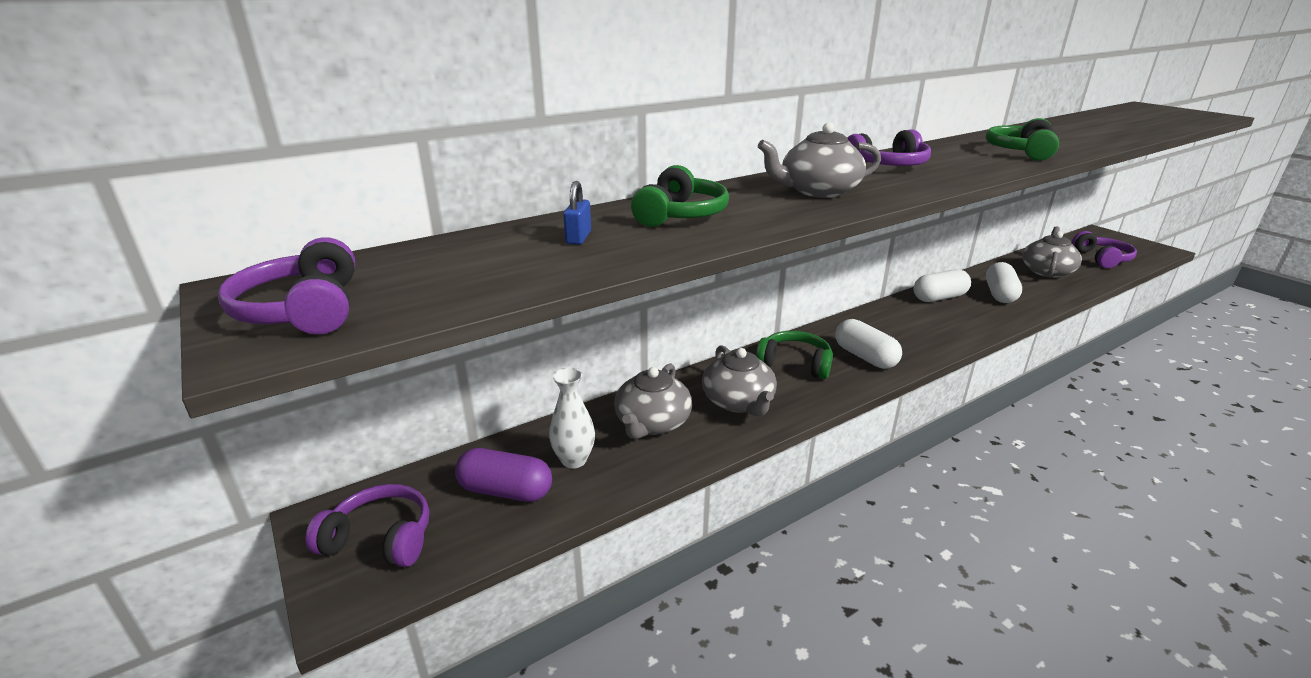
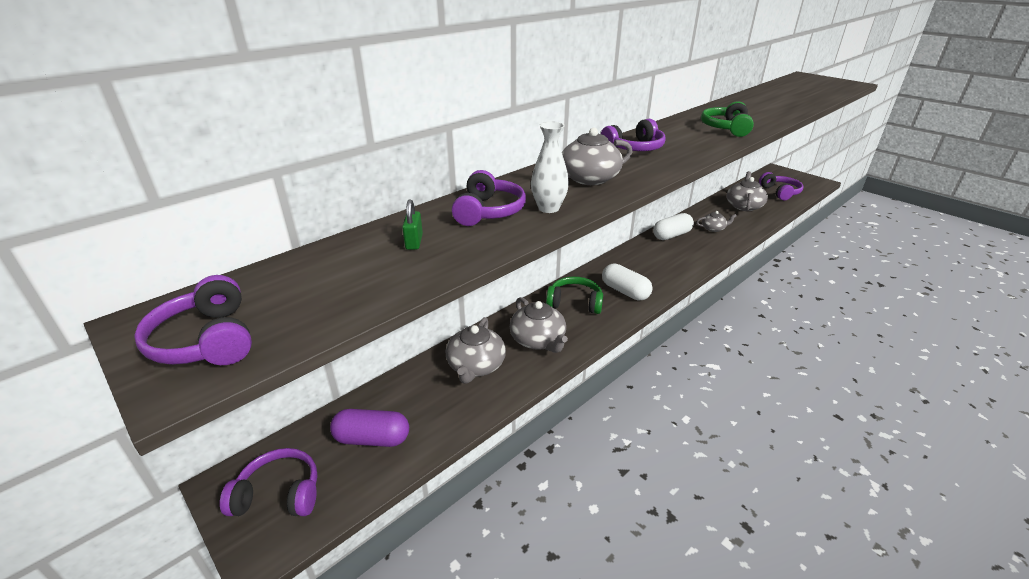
camera: 10 degrees left, 5 degrees up
(574, 460) = (421, 405): white vase -> white vase (548, 208)
(578, 238) = (414, 242): blue padlock -> green padlock
(680, 215) = (488, 211): green headphones -> purple headphones
(999, 294) = (713, 228): white capsule -> grey teapot

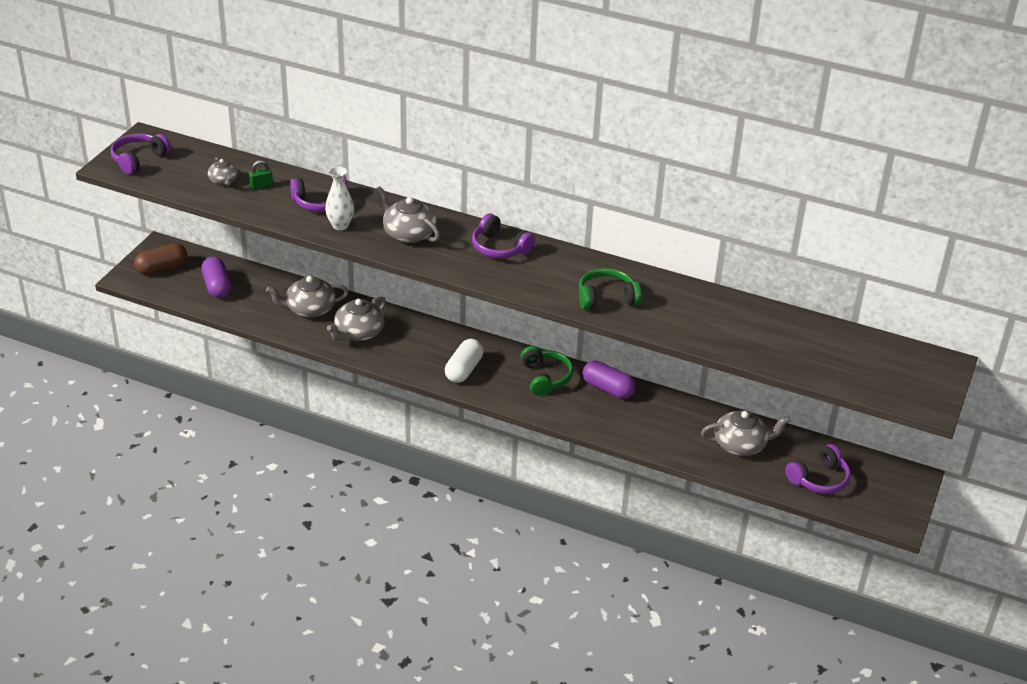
camera: 65 degrees right, 5 degrees up
(279, 494) = (162, 268): purple headphones -> brown capsule
(575, 303) = (425, 342): green headphones -> green headphones (545, 377)
(671, 235) = (608, 389): white capsule -> purple capsule
(713, 228) = (650, 421): grey teapot -> grey teapot (224, 180)

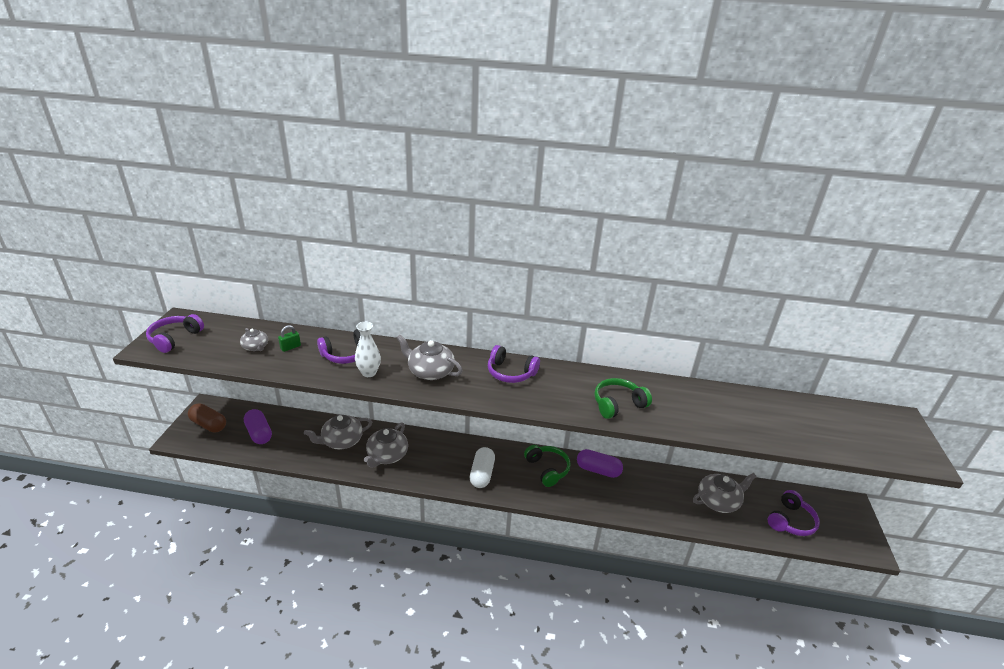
camera: 15 degrees left, 5 degrees down
(162, 268) = (209, 424): brown capsule -> brown capsule turned 75 degrees clockwise

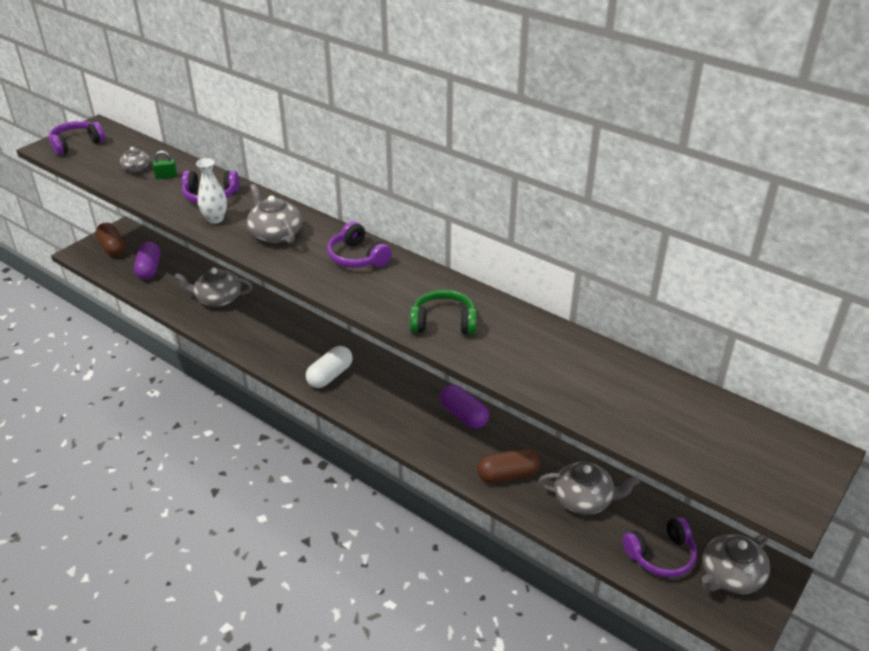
camera: 30 degrees right, 5 degrees up
(387, 455) = (250, 326): grey teapot -> grey teapot (730, 575)
(547, 469) = (405, 394): green headphones -> none
(661, 503) = (507, 474): none -> brown capsule

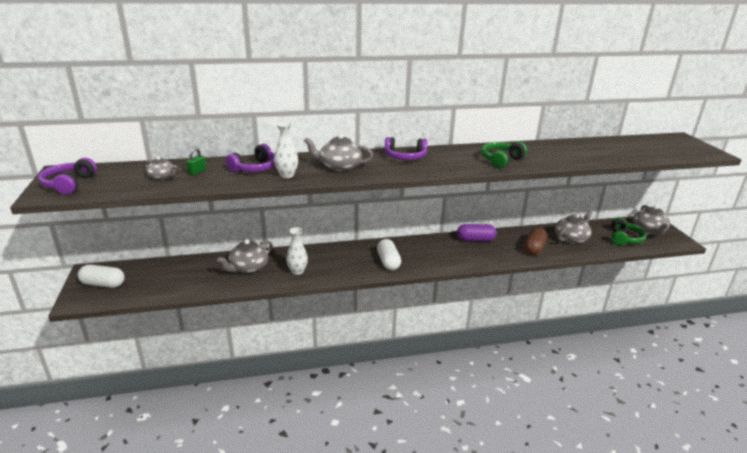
camera: 50 degrees left, 10 degrees down
(113, 248) = (103, 284): brown capsule -> white capsule
(149, 269) = (162, 279): purple capsule -> none
(243, 330) = (297, 271): none -> white vase
(661, 555) = (624, 238): purple headphones -> green headphones

